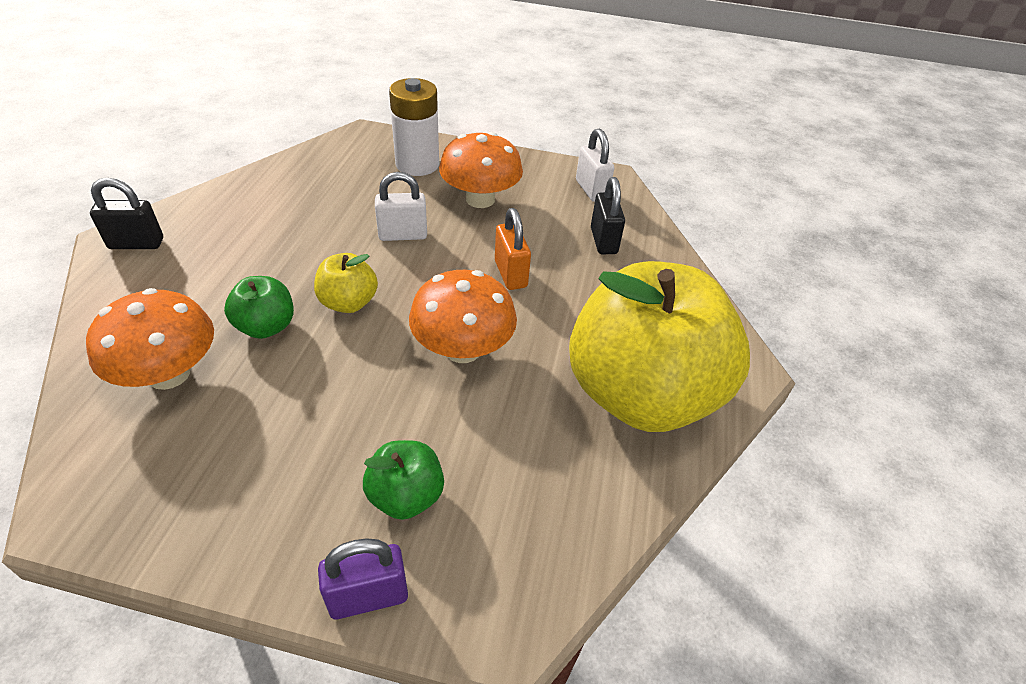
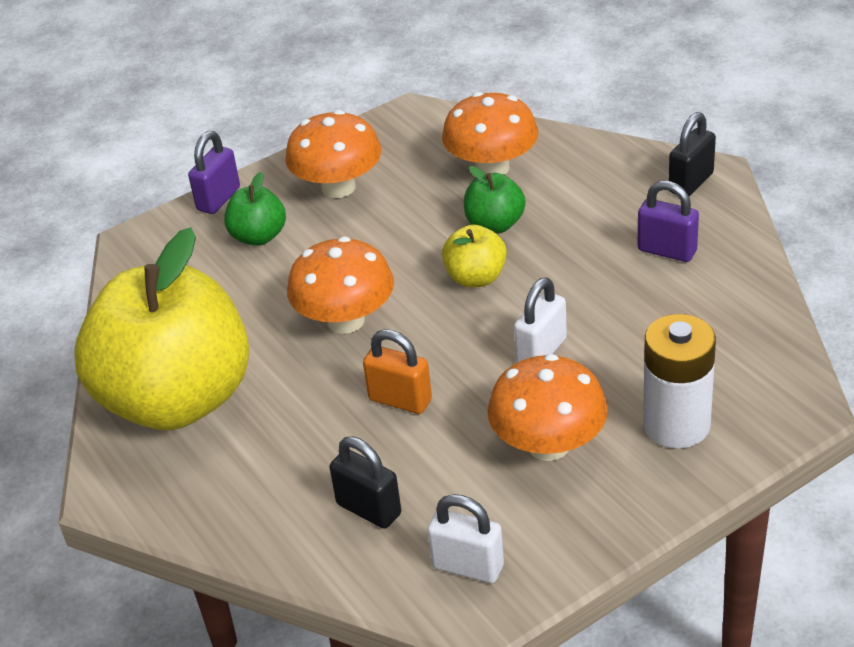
camera: 140 degrees right, 5 degrees down
(243, 224) = (667, 250): none -> purple padlock
(273, 483) = (338, 187): none -> orange mushroom

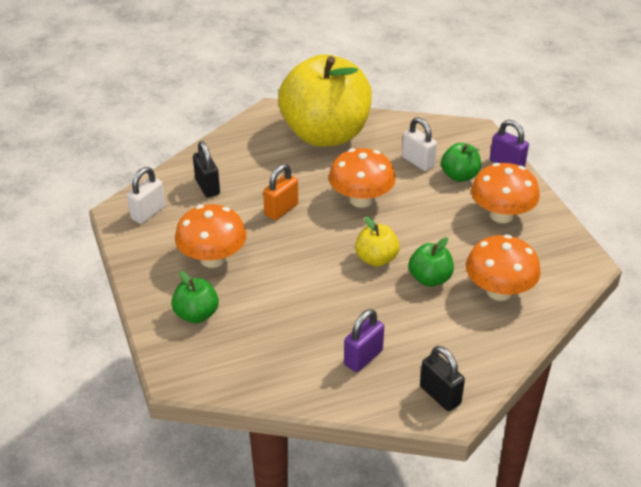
camera: 100 degrees right, 0 degrees up
(369, 509) = (207, 187): black padlock -> black padlock turned 75 degrees counterclockwise
(541, 351) = (291, 273): white padlock -> white padlock (418, 162)
(676, 425) = (196, 314): white battery -> green apple

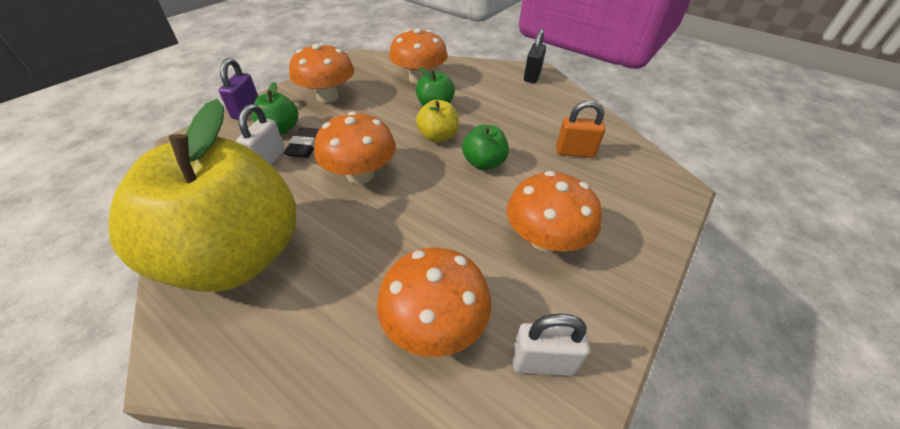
camera: 125 degrees left, 5 degrees up
(196, 314) = (617, 210): green apple -> green apple (483, 163)
(207, 187) = (434, 324): black padlock -> orange mushroom
(281, 210) = (422, 225): orange padlock -> orange padlock (574, 152)
(363, 357) = (542, 109): purple padlock -> none
(423, 183) = (305, 146): none -> black eraser

